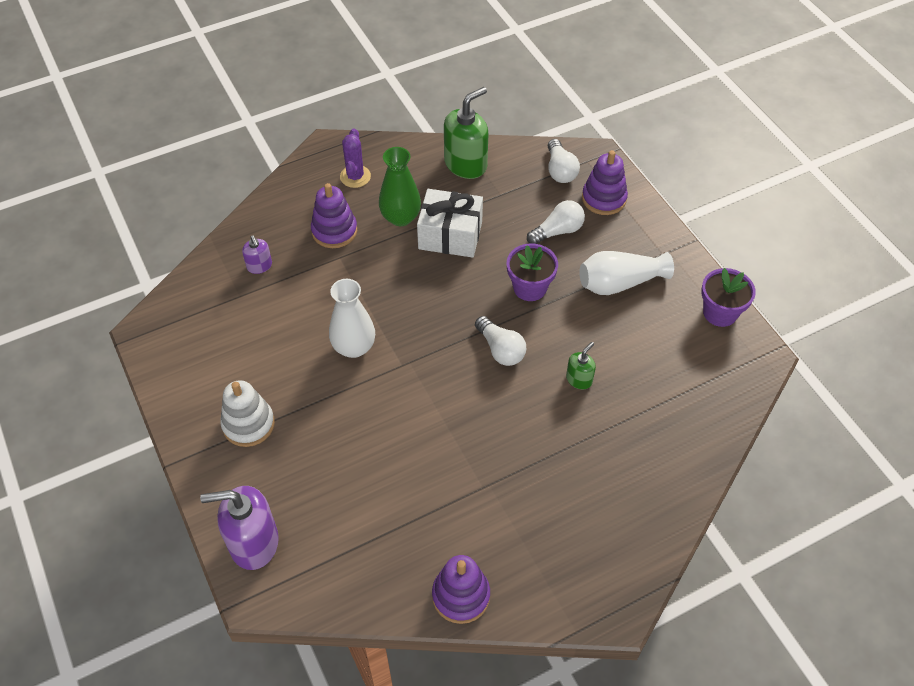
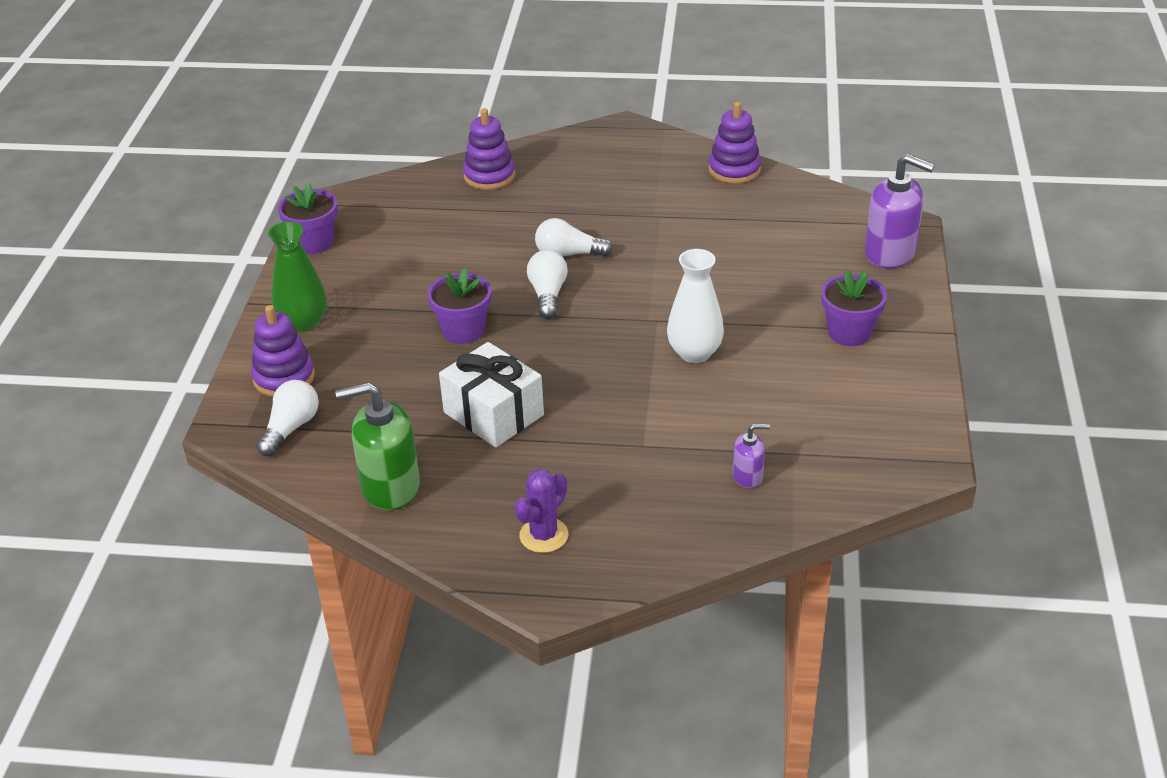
camera: 145 degrees left, 15 degrees down
(248, 424) = (849, 333): white stacking toy -> purple flower pot
(259, 266) = (748, 476): purple soap dispenser -> purple soap dispenser turned 75 degrees clockwise
(334, 231) = (625, 477): purple stacking toy -> purple stacking toy (489, 176)
(400, 217) = (532, 458): green vase -> green vase (303, 323)
(557, 231) = (373, 368): white light bulb -> white light bulb (569, 254)
(579, 379) = (500, 248): green soap dispenser -> none
(619, 283) = (371, 299): white vase -> none

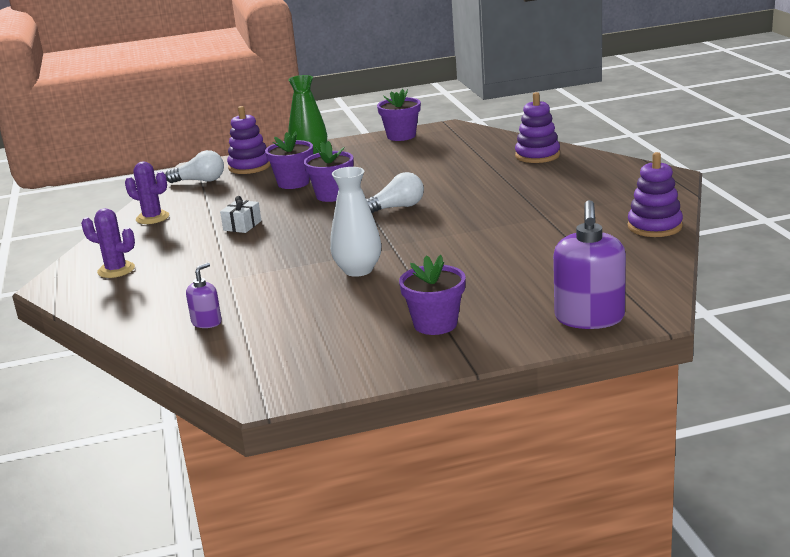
camera: 70 degrees right, 15 degrees down
(388, 352) = (293, 183): none -> purple flower pot
(390, 487) = (152, 218): green soap dispenser -> purple cactus
(493, 414) = (242, 226): white gift -> white gift, size x0.51
(569, 254) = (457, 201): white light bulb -> none
(748, 476) = (207, 322): purple soap dispenser -> purple soap dispenser turned 120 degrees counterclockwise

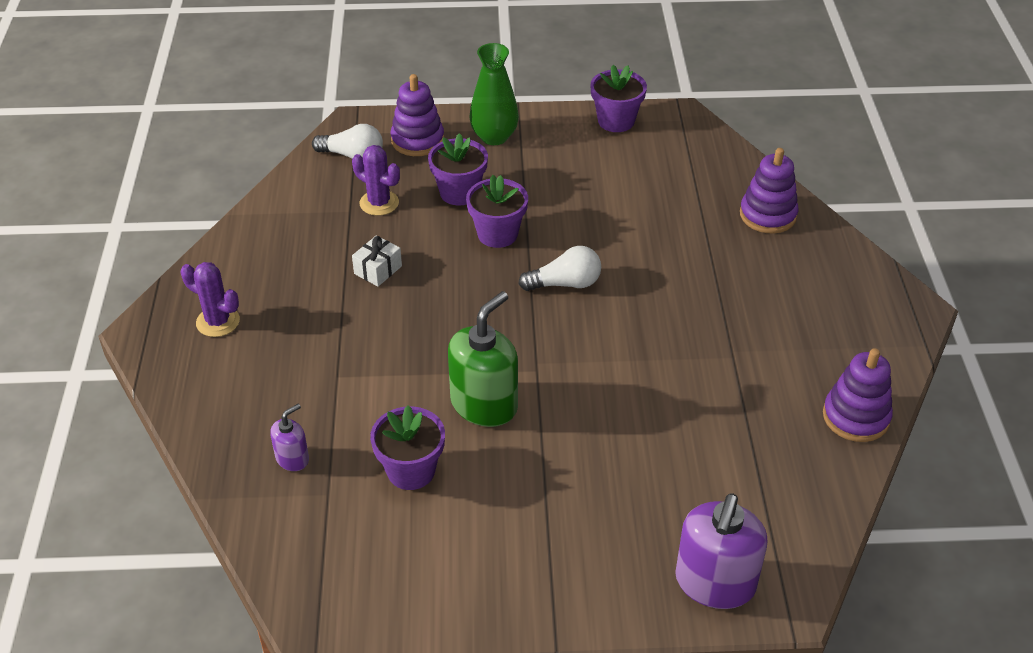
camera: 10 degrees right, 20 degrees up
(152, 218) = (281, 222): purple cactus -> purple cactus (379, 203)
(358, 270) = (484, 404): white vase -> green soap dispenser
(435, 324) = (539, 540): purple flower pot -> purple flower pot (411, 470)

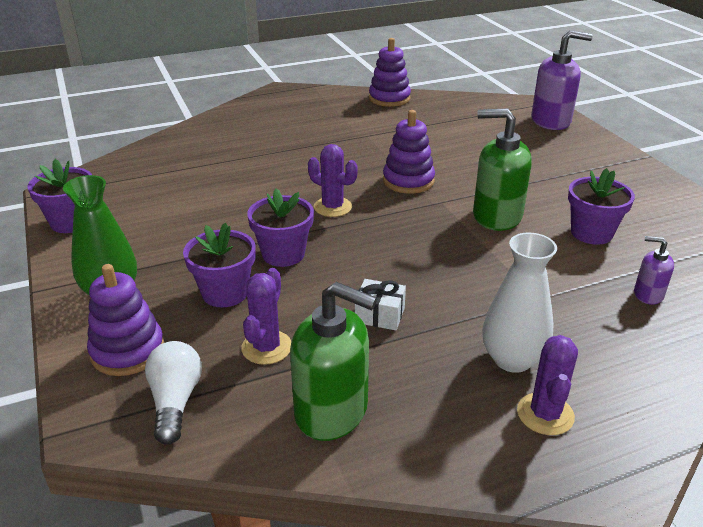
camera: 110 degrees left, 10 degrees down
(279, 327) = (512, 359): none -> white vase
(296, 221) = (332, 411): none -> green soap dispenser
(565, 284) = (332, 207): white light bulb -> purple cactus
(768, 215) = (201, 139): purple stacking toy -> purple stacking toy (408, 181)

